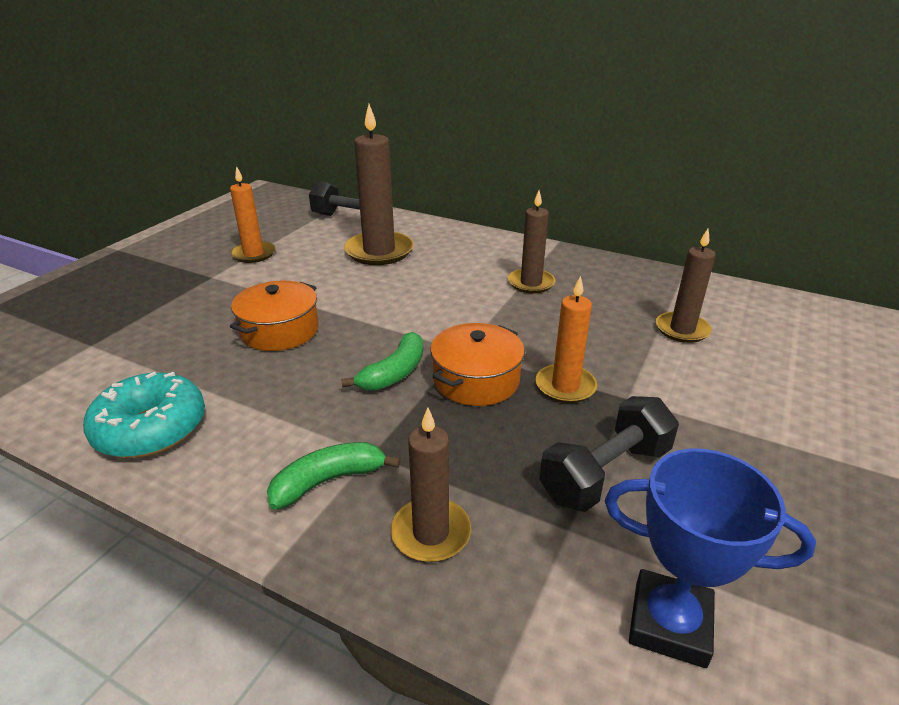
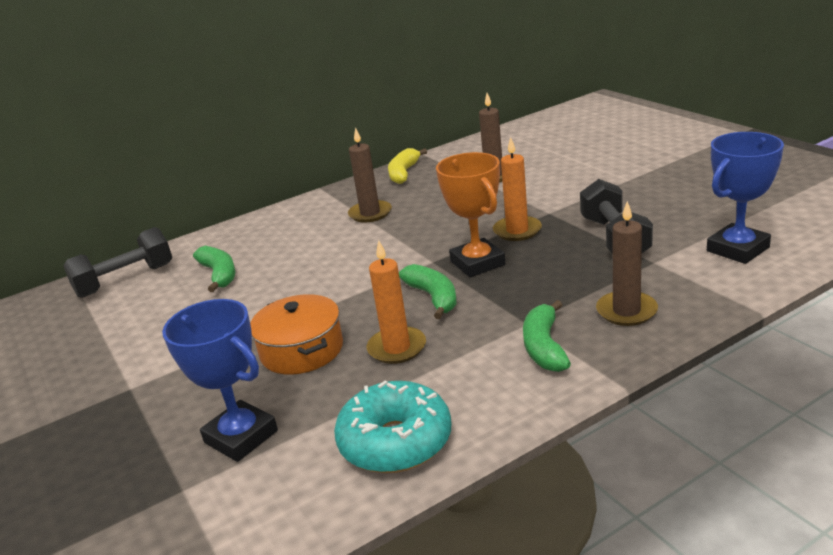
camera: 55 degrees left, 5 degrees down
(155, 346) = (241, 437): none -> blue trophy
(253, 254) = (115, 353): orange candle -> orange candle (397, 348)
(379, 251) = (219, 274): brown candle -> green banana
(476, 380) = (477, 263): orange pot -> orange trophy
(630, 273) = (404, 173): none -> yellow banana

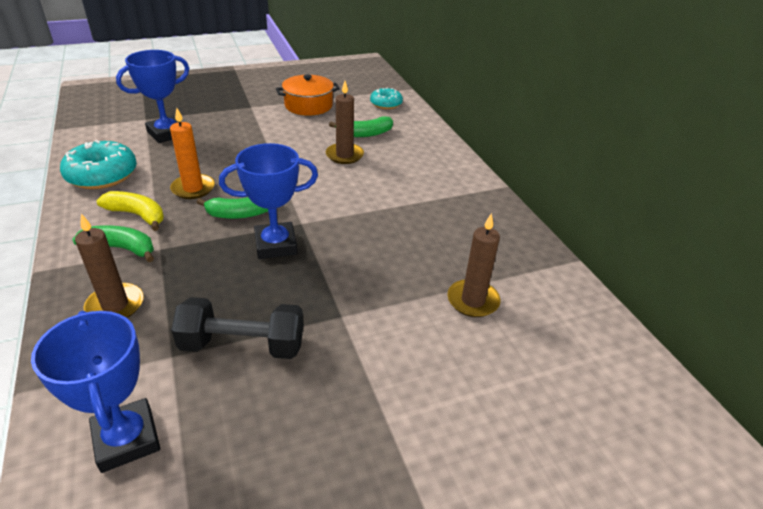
camera: 95 degrees right, 10 degrees up
(125, 280) = (386, 104): black dumbbell -> turquoise donut
(301, 350) = (230, 156): orange pot -> orange pot (308, 105)
(370, 213) = (424, 205): brown candle -> brown candle (344, 155)
(404, 173) = (516, 238): yellow banana -> yellow banana (137, 215)
(477, 263) = (276, 245): orange trophy -> blue trophy
(517, 231) = (317, 282): orange candle -> none

